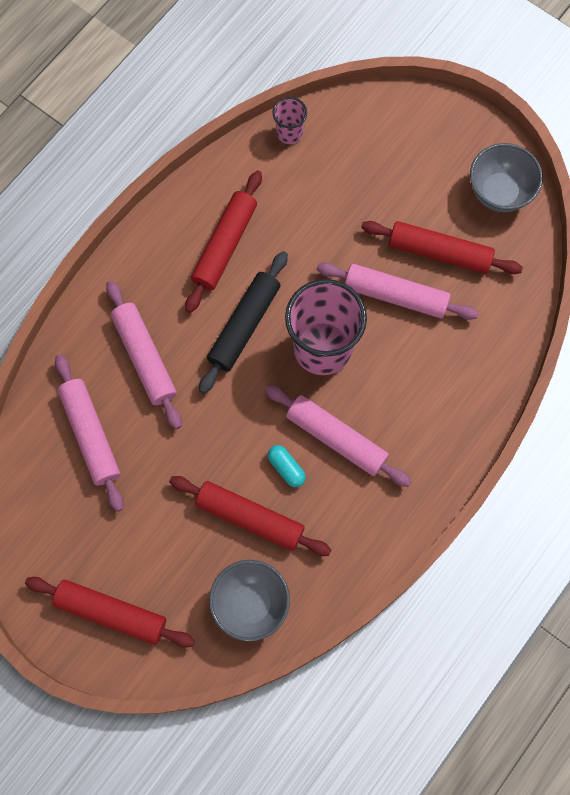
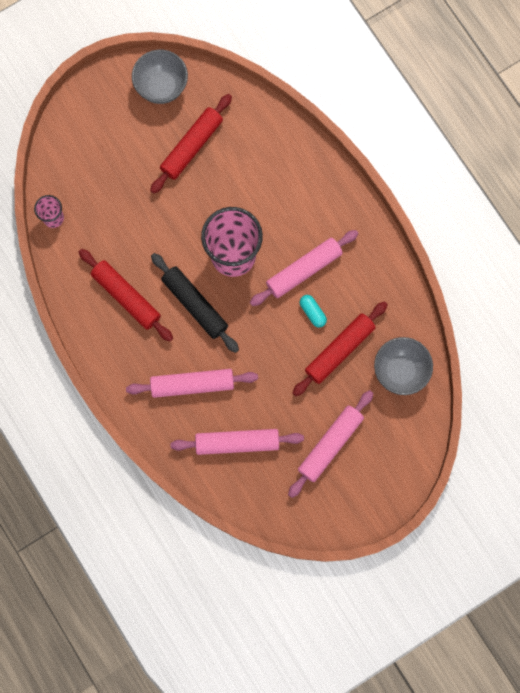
camera: 70 degrees left, 5 degrees up
(111, 613) = (373, 469): red rolling pin -> none
(286, 468) = (312, 312): turquoise capsule -> turquoise capsule turned 75 degrees clockwise
(396, 295) = (213, 189): pink rolling pin -> pink rolling pin (330, 444)

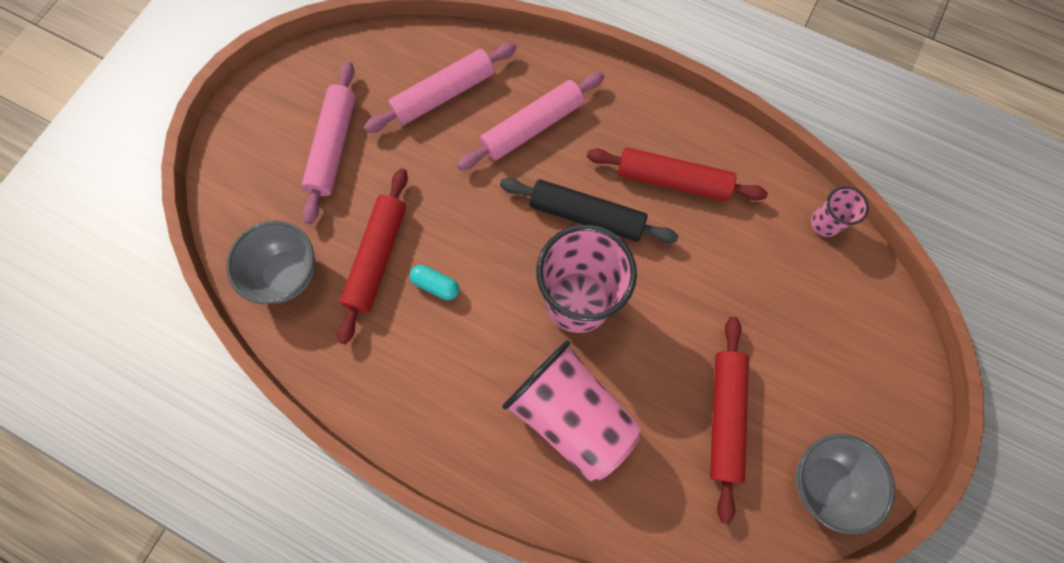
camera: 150 degrees right, 5 degrees down
(276, 195) = (571, 414): none -> pink cup
(304, 270) = (476, 332): pink rolling pin -> none

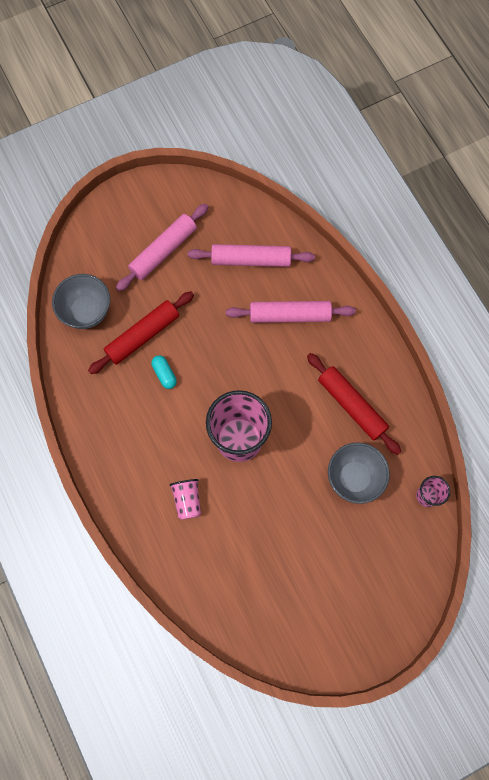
camera: 35 degrees right, 0 degrees up
(571, 414) = (187, 500): pink cup -> pink cup, size x0.47
(587, 215) = (282, 392): black rolling pin -> none
(724, 416) = (274, 563): red rolling pin -> none
(824, 481) = (303, 640): grey bowl -> grey bowl (354, 478)

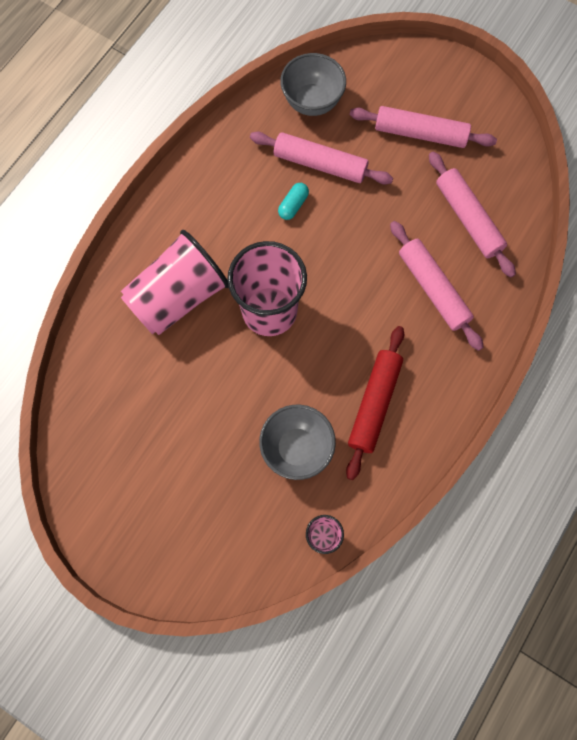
camera: 60 degrees right, 0 degrees up
(143, 336) = (320, 164): red rolling pin -> pink rolling pin
(187, 500) = (178, 296): pink cup -> pink cup, size x2.13

